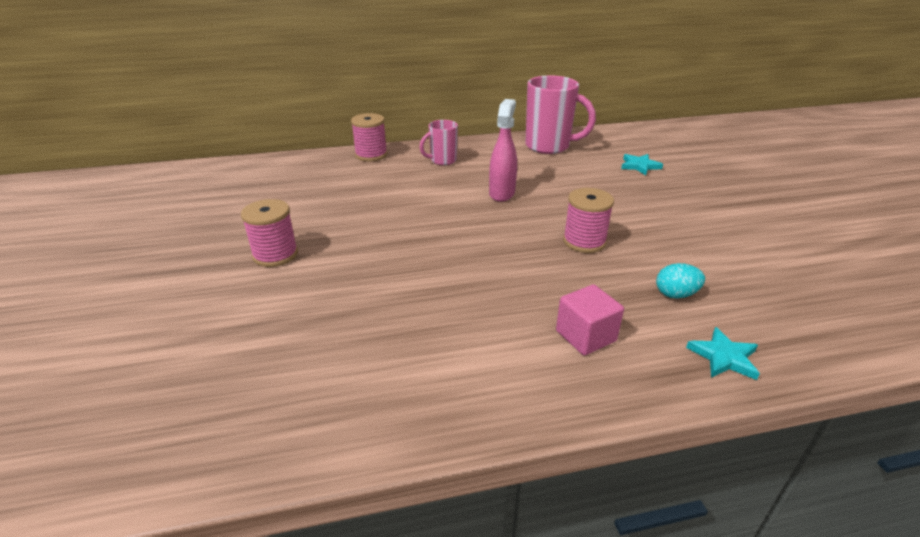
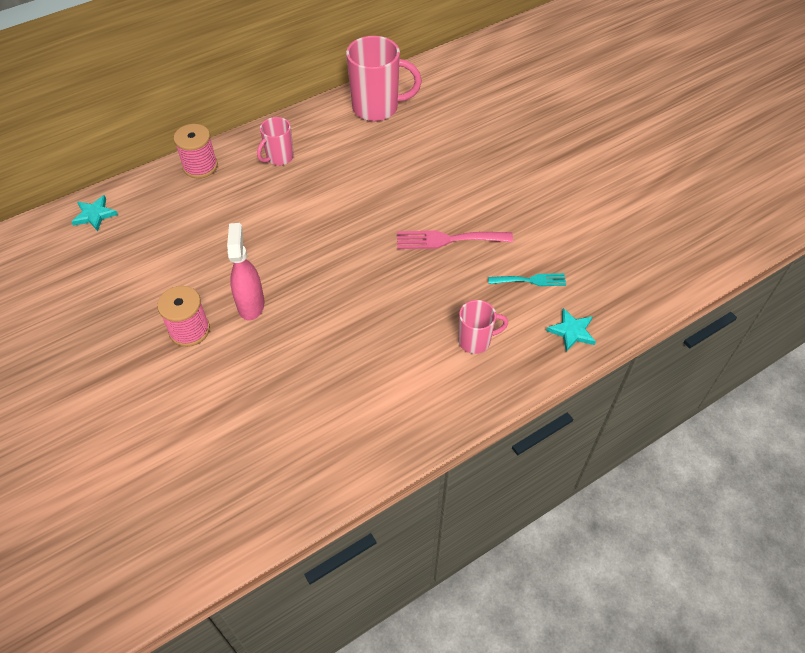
camera: 20 degrees left, 20 degrees up
(502, 193) = (357, 194): pink spray bottle -> pink spray bottle (251, 304)
(584, 241) = (448, 239): pink spool -> pink fork
(585, 336) = (475, 341): pink cube -> pink mug
(639, 166) = (471, 120): turquoise star -> turquoise star (94, 215)
(675, 294) = (531, 280): turquoise egg -> turquoise fork

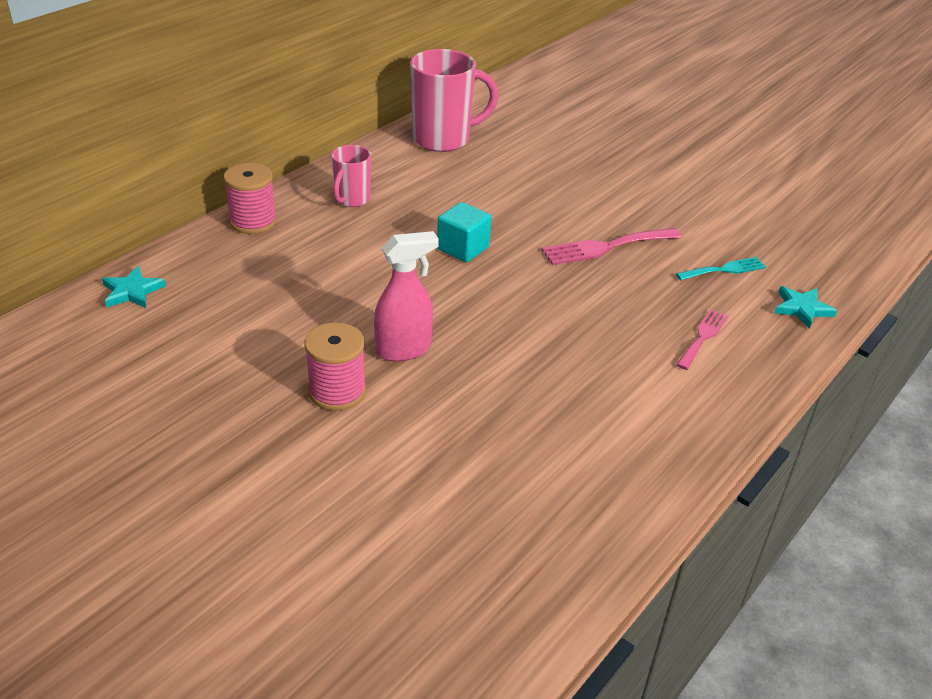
camera: 20 degrees left, 15 degrees down
(251, 304) = (404, 349): pink spray bottle -> pink spray bottle turned 90 degrees clockwise
(338, 220) = (463, 248): none -> turquoise cube
(475, 341) = (703, 337): pink mug -> pink fork

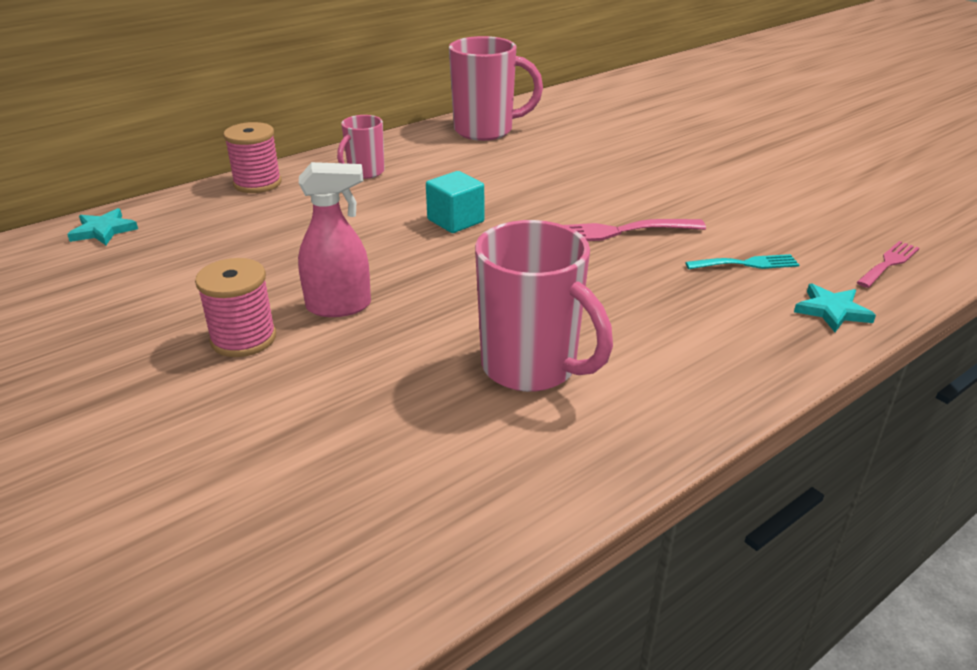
camera: 15 degrees right, 5 degrees down
(591, 389) = (532, 368): none -> pink mug
(703, 337) = (694, 328): pink fork -> pink fork (889, 263)

